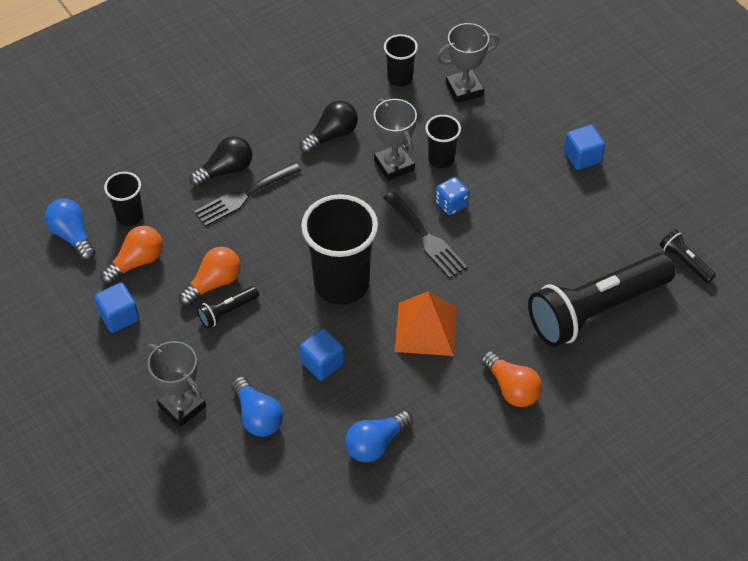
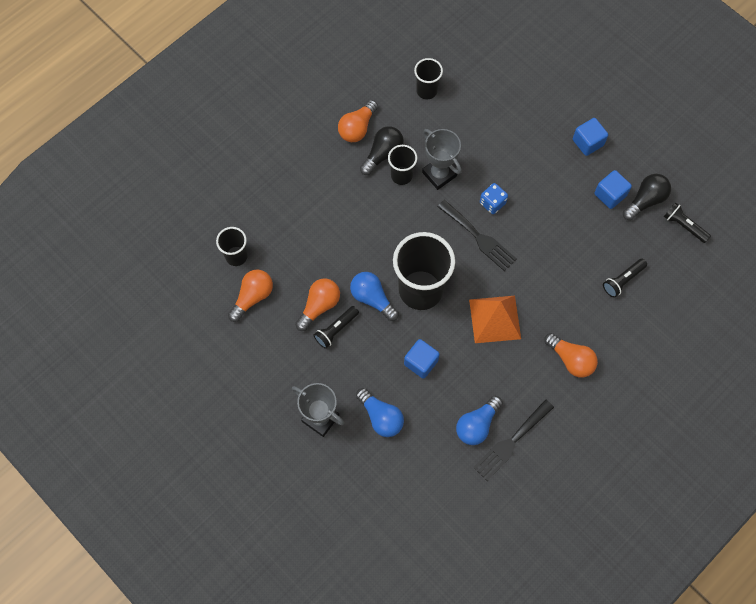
camera: 10 degrees left, 15 degrees up
(72, 236) = (194, 282): blue light bulb -> blue light bulb (372, 298)
(119, 316) = (251, 348): blue cube -> blue cube (610, 195)
(226, 170) = (304, 201): black light bulb -> black light bulb (645, 200)
(244, 196) = (324, 222): black fork -> black fork (511, 442)
(308, 105) = (357, 128): none -> orange light bulb
(441, 159) = (476, 162): black cup -> black cup (401, 175)
(464, 89) = (481, 93): grey trophy -> none
(595, 310) = (622, 280): black flashlight -> black flashlight, size x0.42

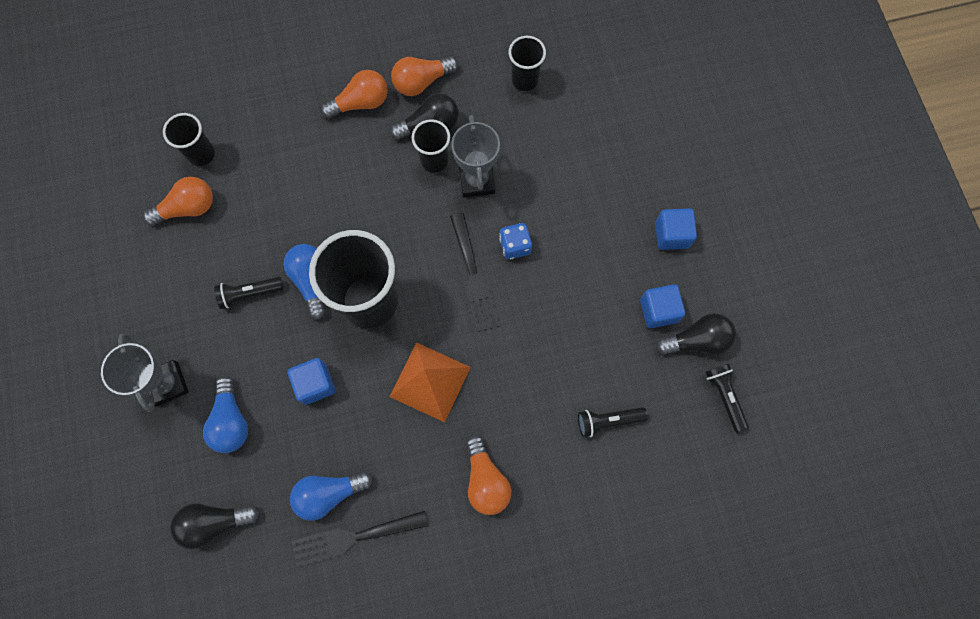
camera: 30 degrees right, 5 degrees up
(319, 306) = (249, 257): orange light bulb -> orange light bulb (360, 103)
(415, 485) = (215, 522): none -> black light bulb

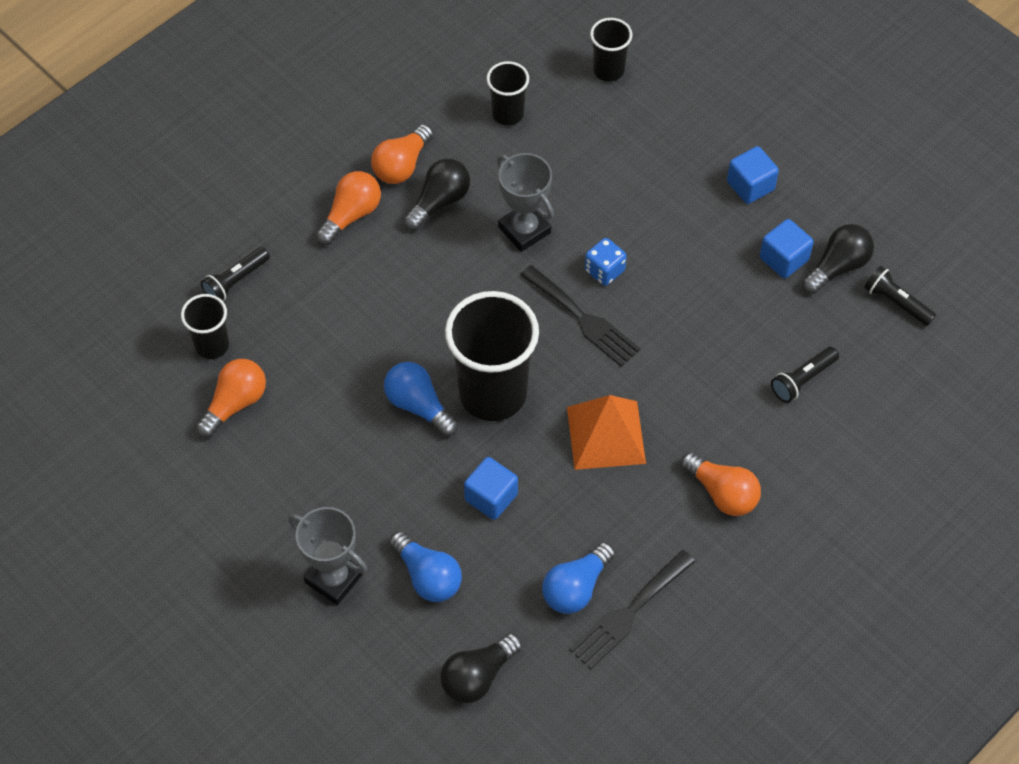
camera: 30 degrees left, 15 degrees down
(249, 294) = (361, 450): black flashlight -> black flashlight (235, 281)
(434, 160) = (467, 232): black cup -> black cup (608, 70)

